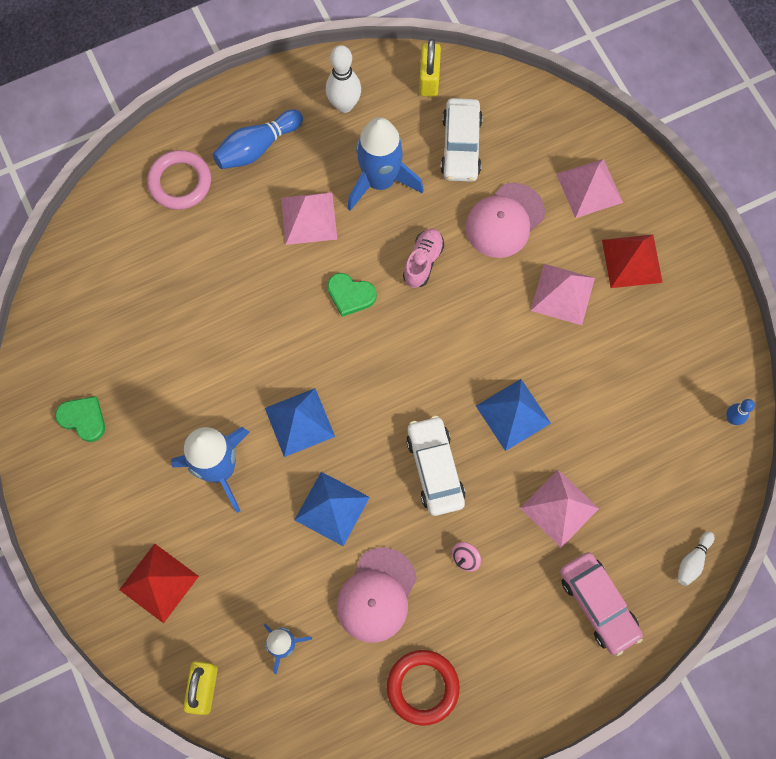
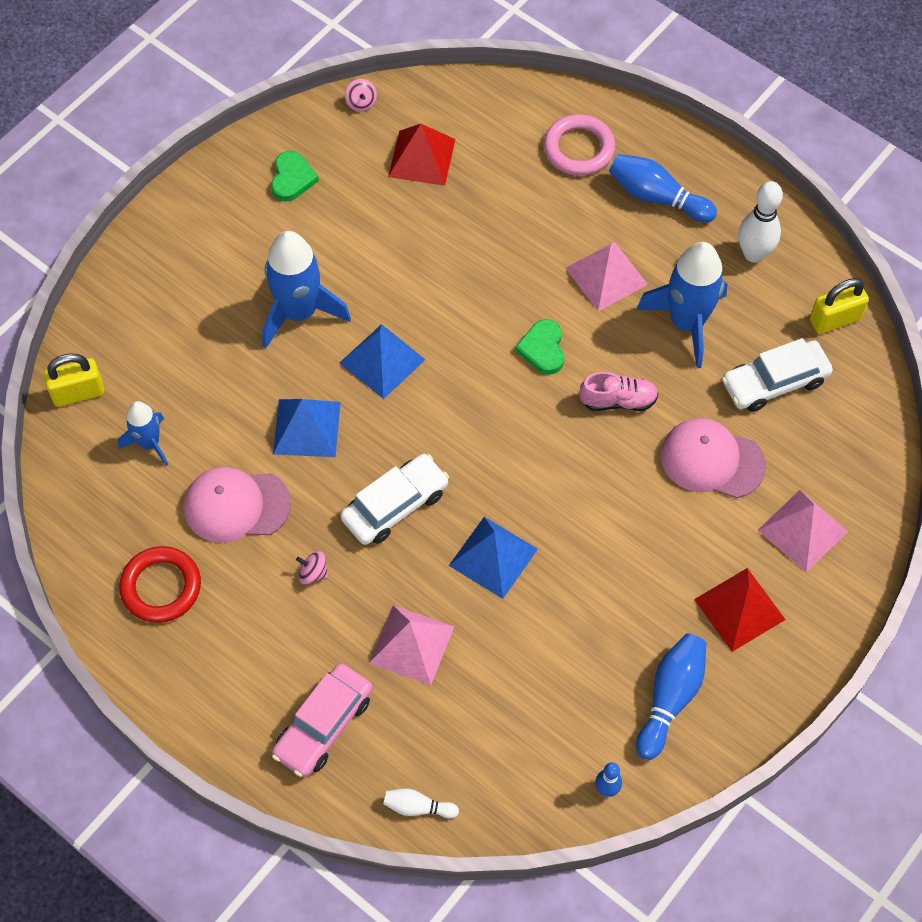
camera: 65 degrees right, 10 degrees down
(37, 330) = (361, 103): none -> pink spinning top
(159, 582) = (163, 311): red pyramid -> red pyramid (422, 158)
(562, 294) = (658, 552): pink pyramid -> none
(680, 341) = (670, 698): none -> blue bowling pin

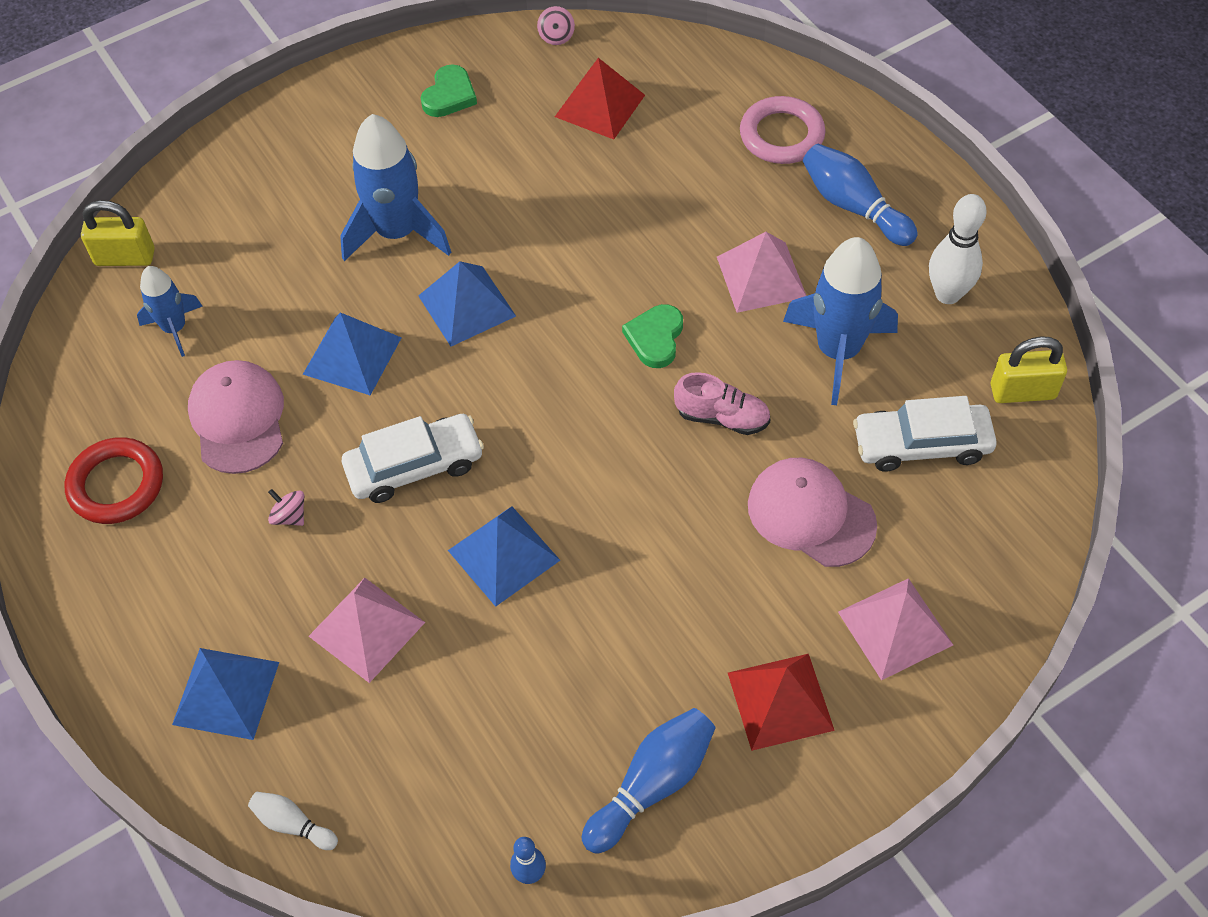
camera: 20 degrees right, 5 degrees down
(236, 505) = (238, 419): pink cap -> pink cap turned 60 degrees clockwise
(323, 725) = (226, 693): pink car -> blue pyramid

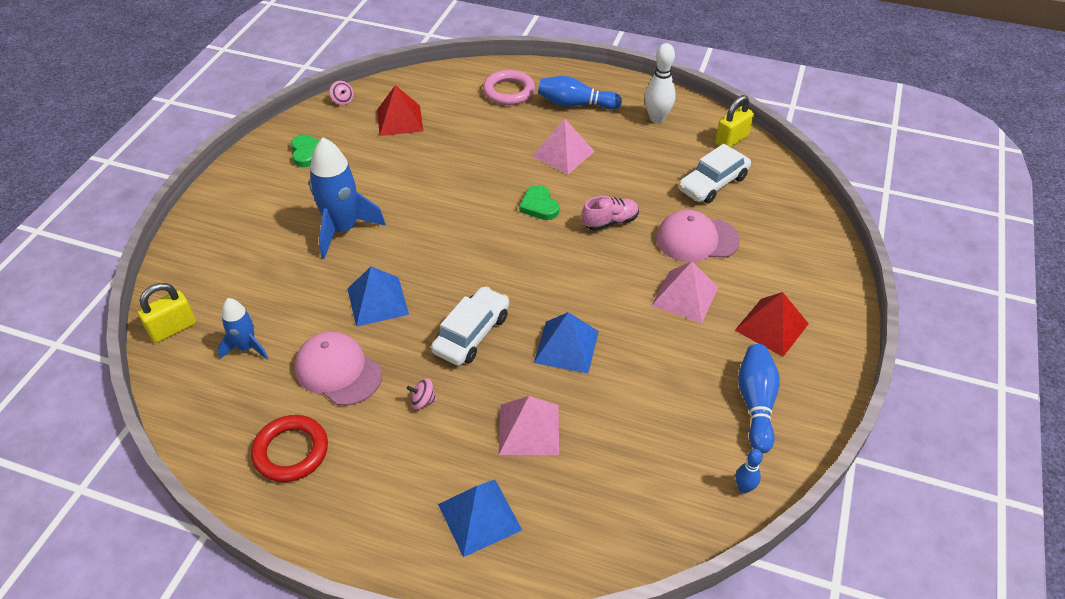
camera: 40 degrees left, 10 degrees down
(292, 824) = (592, 557): white bowling pin -> none
(466, 305) = (421, 243): blue pyramid -> none
(838, 351) = (633, 166): blue rocket -> none
(895, 628) = (785, 264): pink pyramid -> pink pyramid (685, 296)

